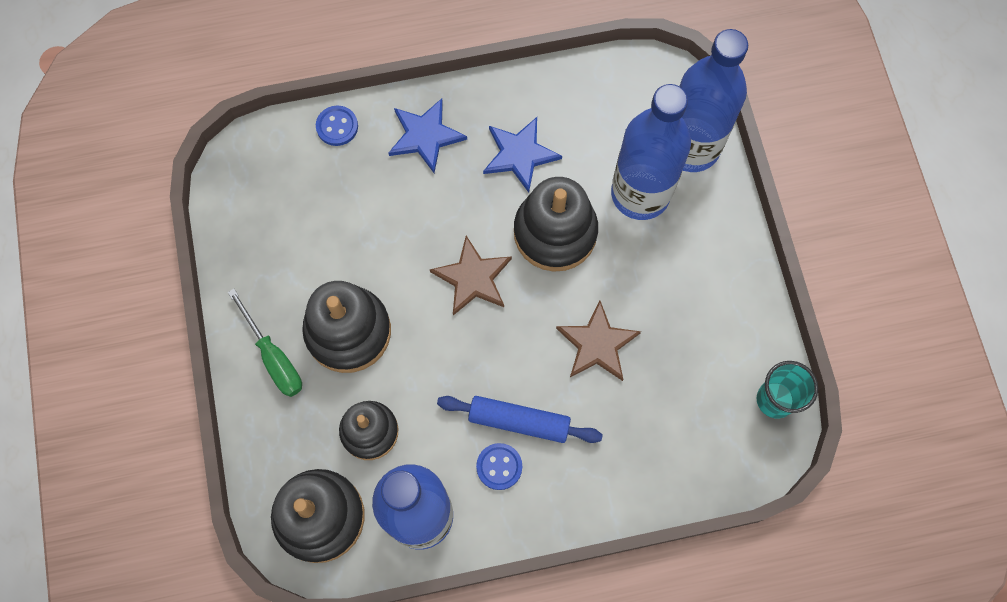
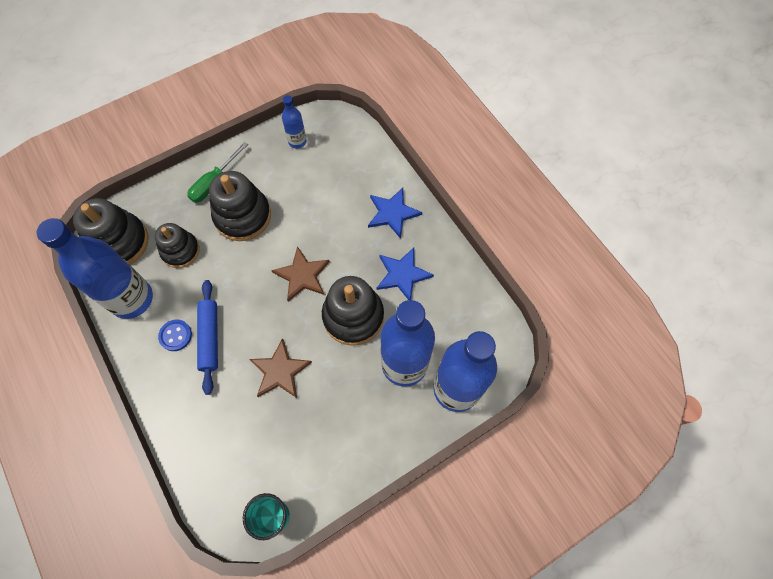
camera: 70 degrees right, 5 degrees down
(254, 222) = (297, 141): none -> blue bottle
(337, 126) = (378, 162): blue button -> none

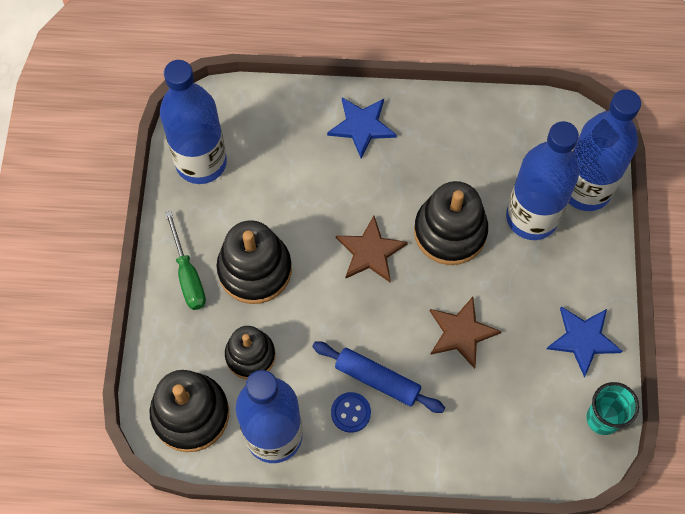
camera: 55 degrees left, 0 degrees up
(297, 141) = (201, 162): blue bottle -> blue bottle, size x2.11
(402, 274) = (437, 160): blue star -> blue star (583, 339)

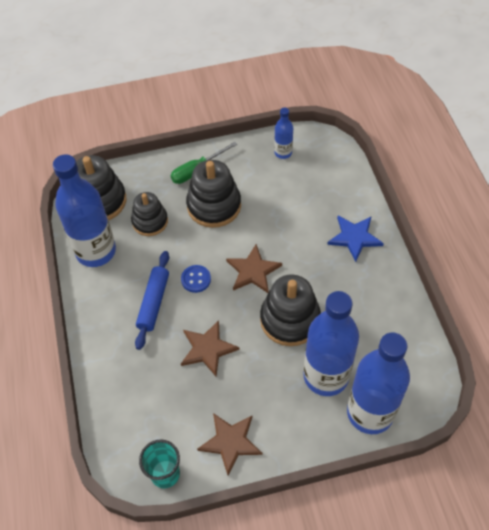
camera: 75 degrees right, 10 degrees down
(201, 162) = (283, 153): blue bottle -> blue bottle, size x0.47
(350, 412) = (124, 292): blue button -> blue button (196, 279)
(583, 339) = (230, 442): blue star -> brown star

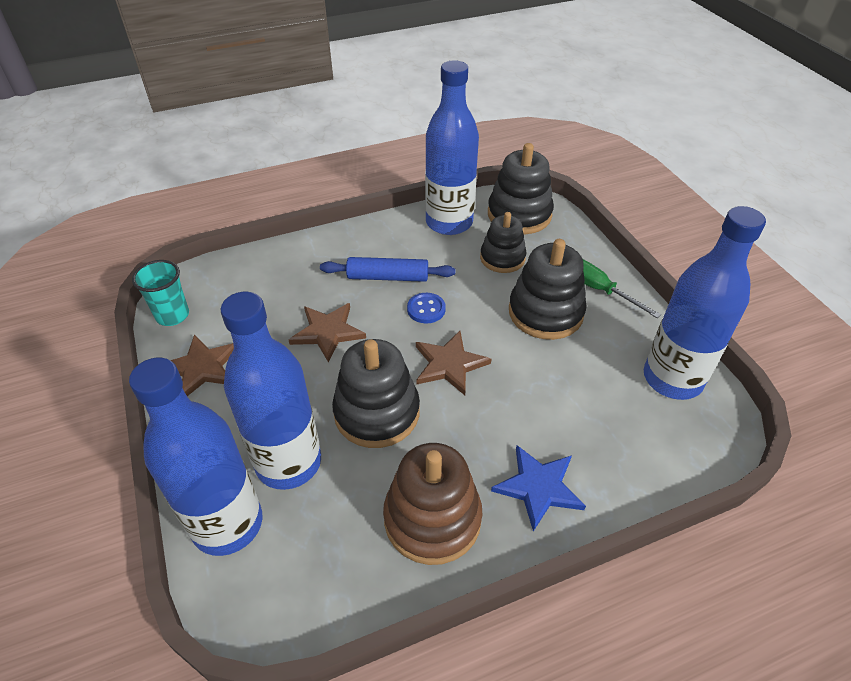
camera: 80 degrees right, 10 degrees down
(283, 153) = (672, 379): blue bottle -> blue bottle, size x2.11
(372, 295) = (432, 519): none -> brown stacking toy

